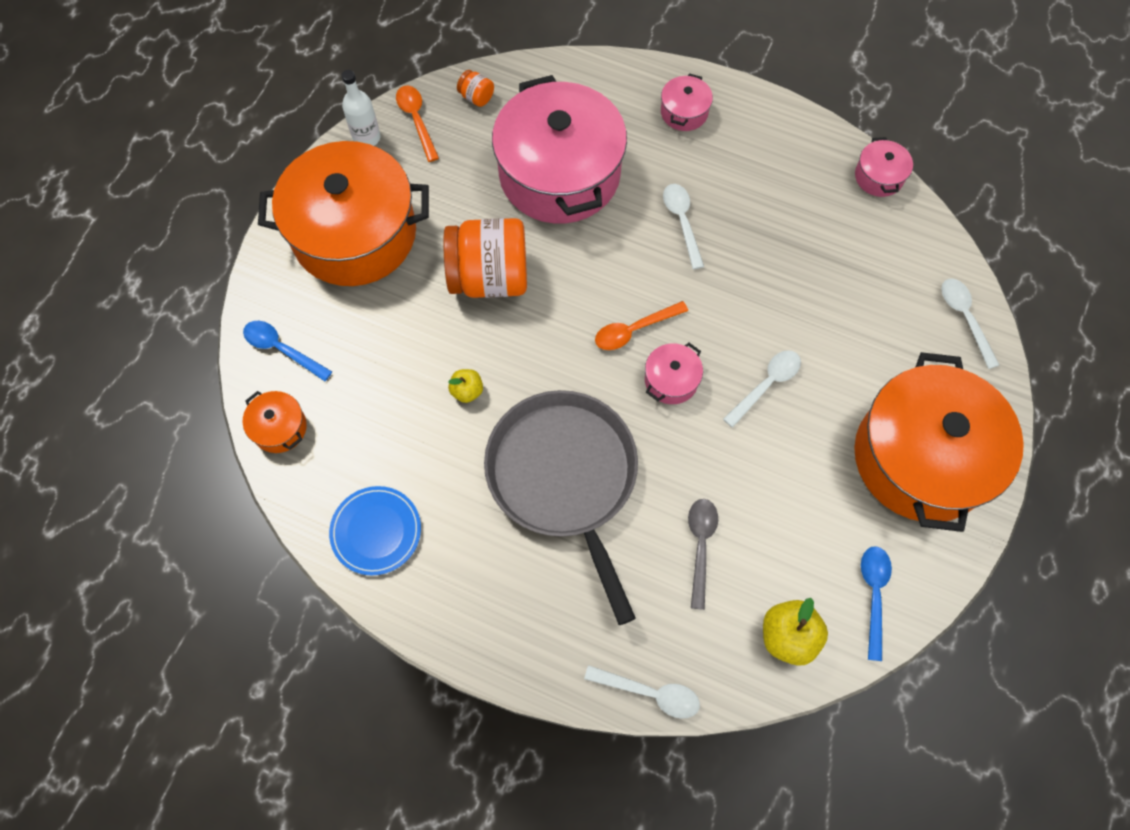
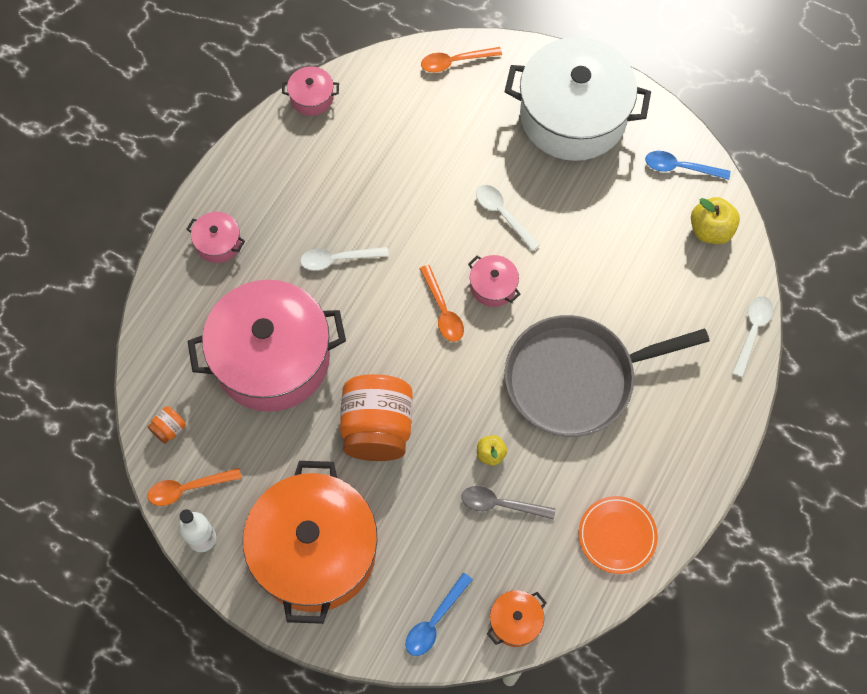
camera: 85 degrees left, 0 degrees up
(376, 531) = (617, 535): blue plate -> orange plate
(700, 545) = (638, 282): grey spoon -> grey spoon (500, 504)
(921, 458) = (573, 116): orange pot -> white pot
(964, 318) = (454, 62): white spoon -> orange spoon

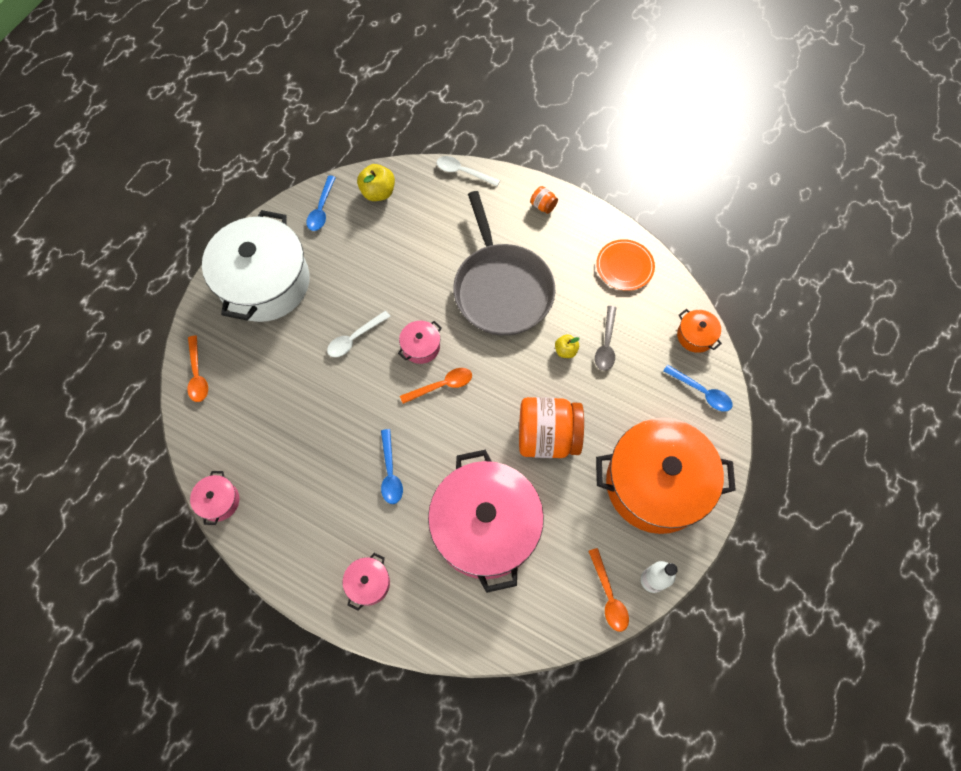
camera: 90 degrees left, 0 degrees up
(169, 429) = (554, 617): orange jar -> orange jar (543, 206)
(337, 259) = (390, 473): white spoon -> blue spoon

